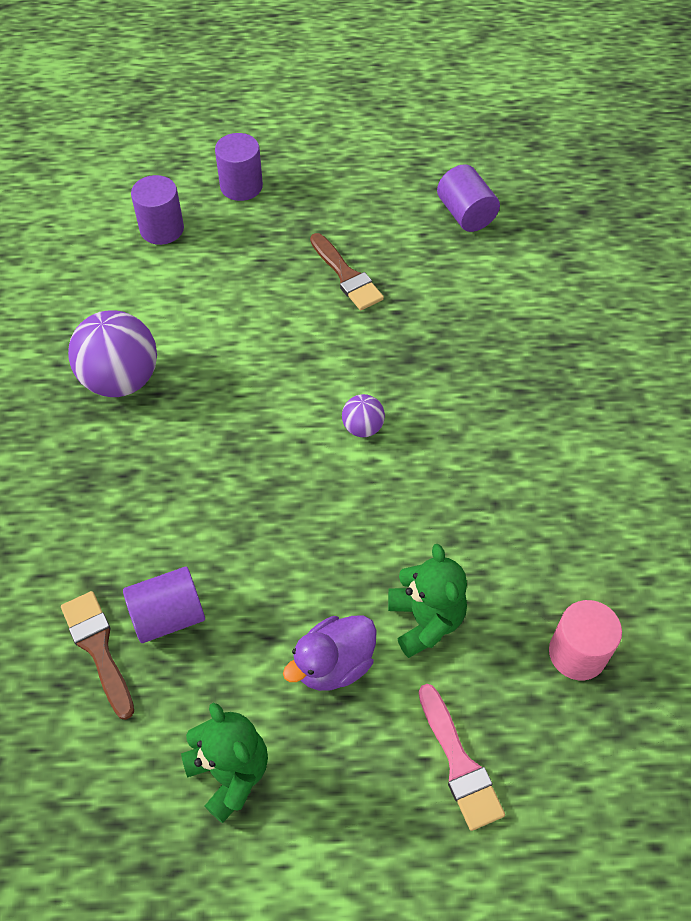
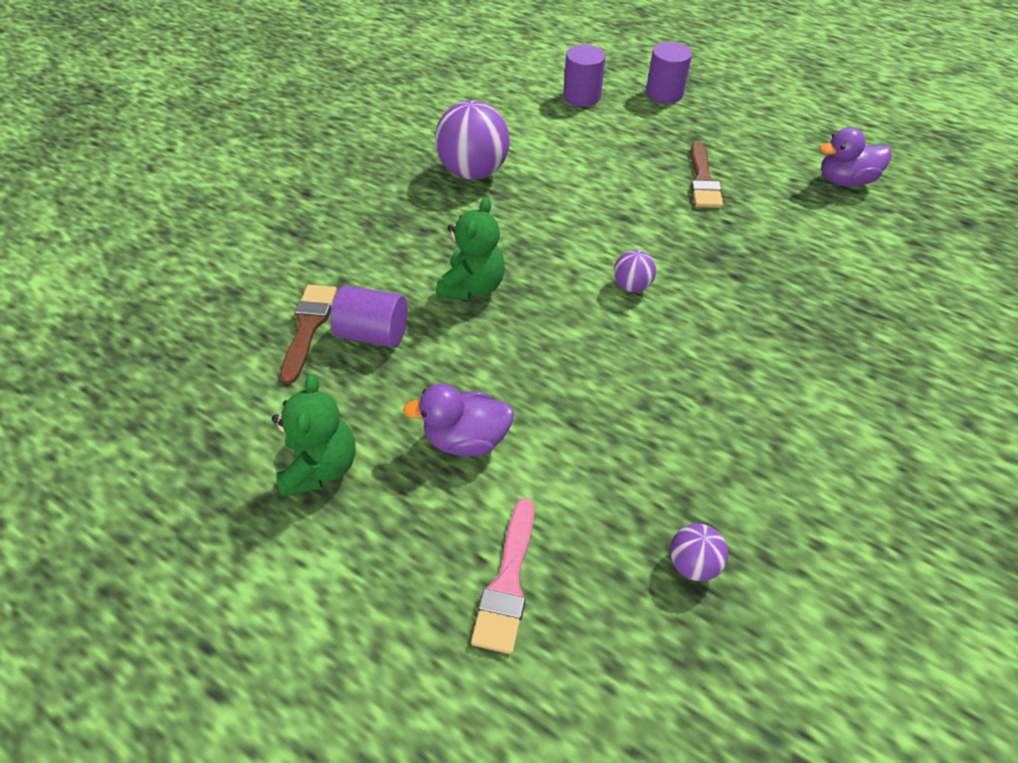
camera: 35 degrees right, 5 degrees down
(425, 620) = (570, 452): green teddy bear -> green teddy bear (472, 286)
(465, 214) = (844, 181): purple cylinder -> purple duck
(577, 653) = (693, 563): pink cylinder -> purple ball

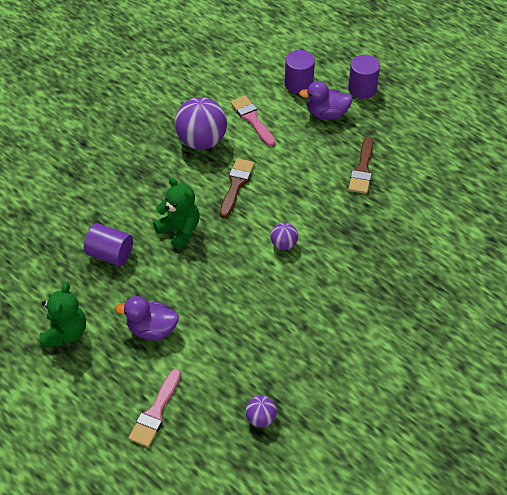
camera: 10 degrees right, 0 degrees up
(308, 327) = (70, 244): brown brush -> brown brush (236, 185)
(472, 286) = (179, 230): green teddy bear -> green teddy bear turned 75 degrees counterclockwise
(534, 140) = (252, 119): none -> pink brush
(844, 181) = (465, 183): purple duck -> purple duck (326, 114)

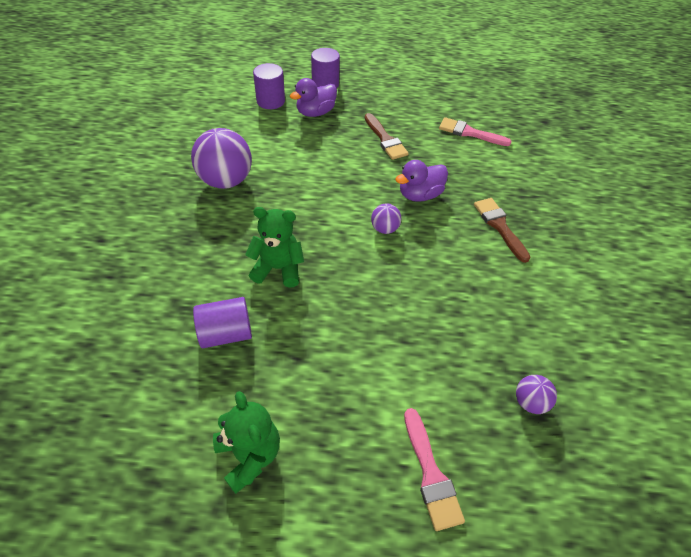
camera: 40 degrees left, 0 degrees up
(152, 330) = (342, 384): purple duck -> purple duck (419, 195)
(236, 185) = (293, 201): brown brush -> brown brush (499, 226)
(252, 119) = (256, 143): pink brush -> pink brush (469, 133)

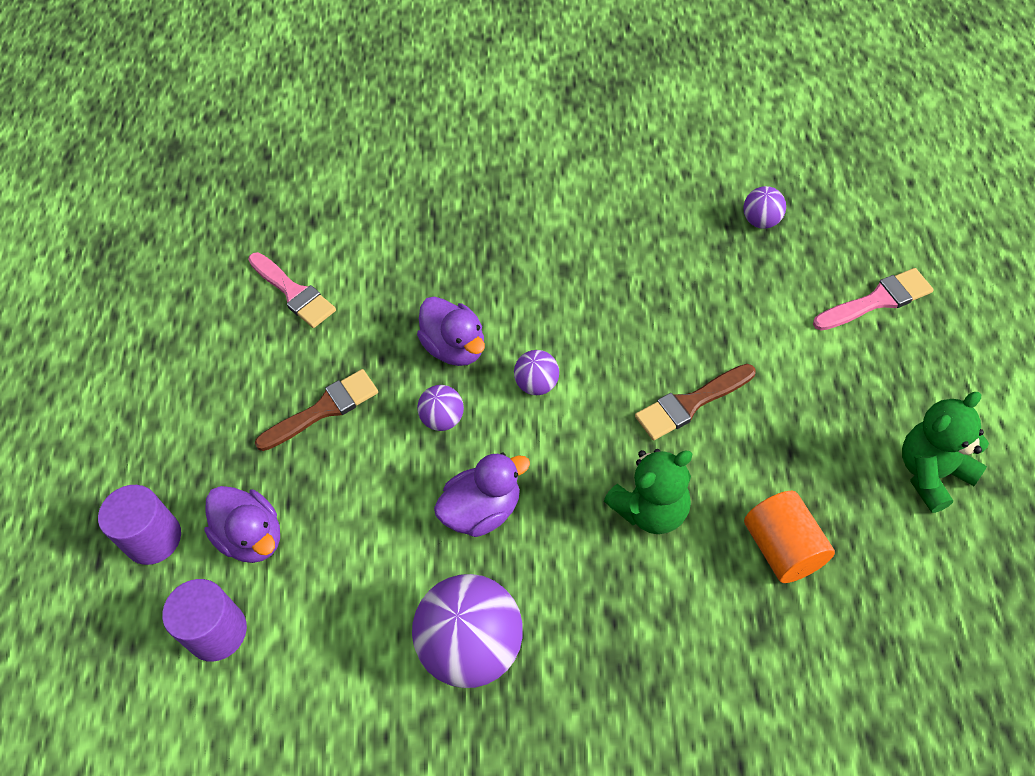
camera: 90 degrees left, 5 degrees up
(226, 333) = (783, 548): purple cylinder -> orange cylinder
(278, 268) = (651, 510): green teddy bear -> green teddy bear turned 120 degrees counterclockwise
(303, 193) = (483, 511): none -> purple duck
(368, 184) = (443, 419): none -> purple ball
(469, 133) = (293, 293): pink brush -> pink brush turned 60 degrees counterclockwise
(499, 226) = (501, 251): brown brush -> brown brush (690, 404)

